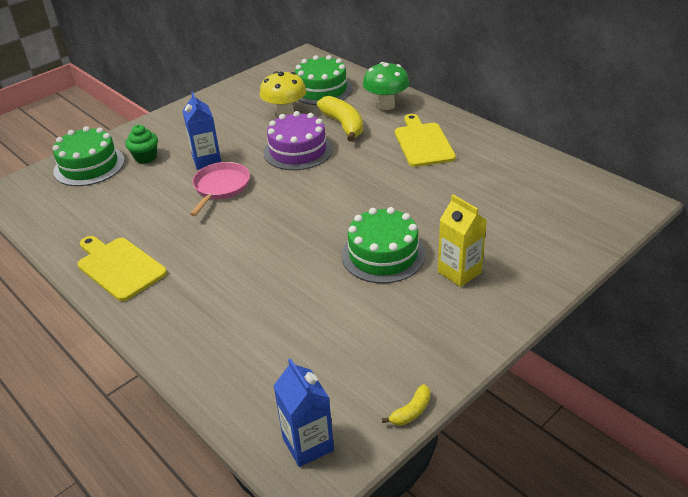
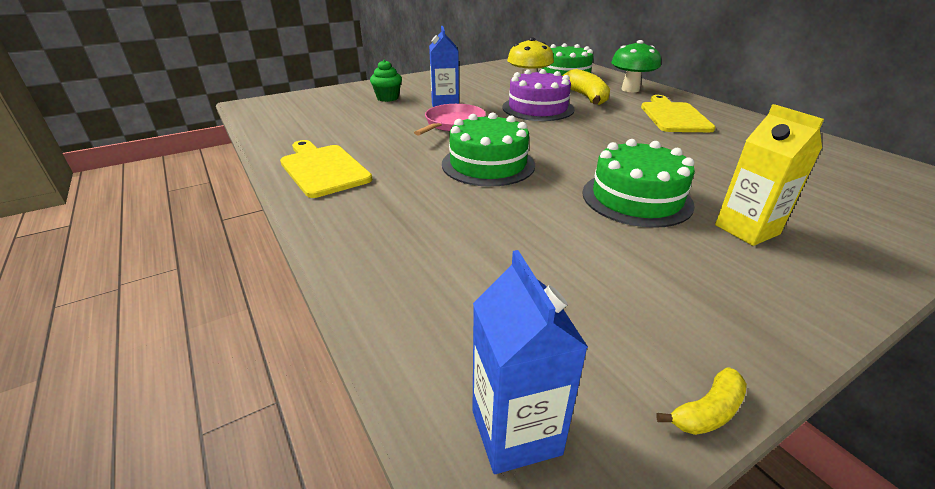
camera: 10 degrees right, 5 degrees down
(89, 166) = (333, 98): green cake -> green cake (488, 164)

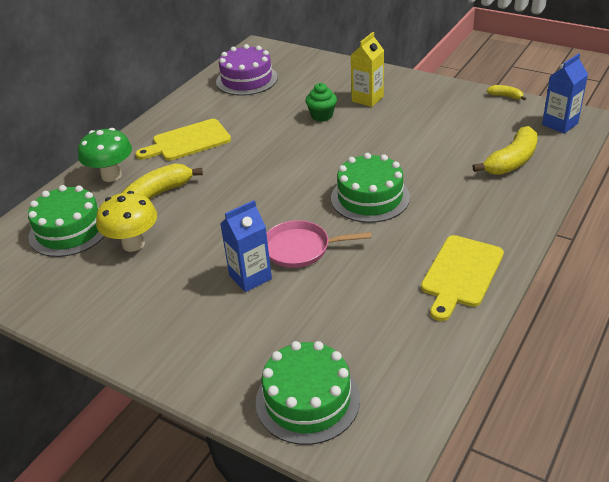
camera: 115 degrees left, 5 degrees up
(387, 98) = (255, 337): green cupcake -> green cupcake (322, 116)
(452, 285) = (511, 161): none -> yellow banana
(538, 108) = (215, 214): purple cake -> purple cake (246, 80)
(636, 198) = (363, 132): green cake -> green cake (307, 400)

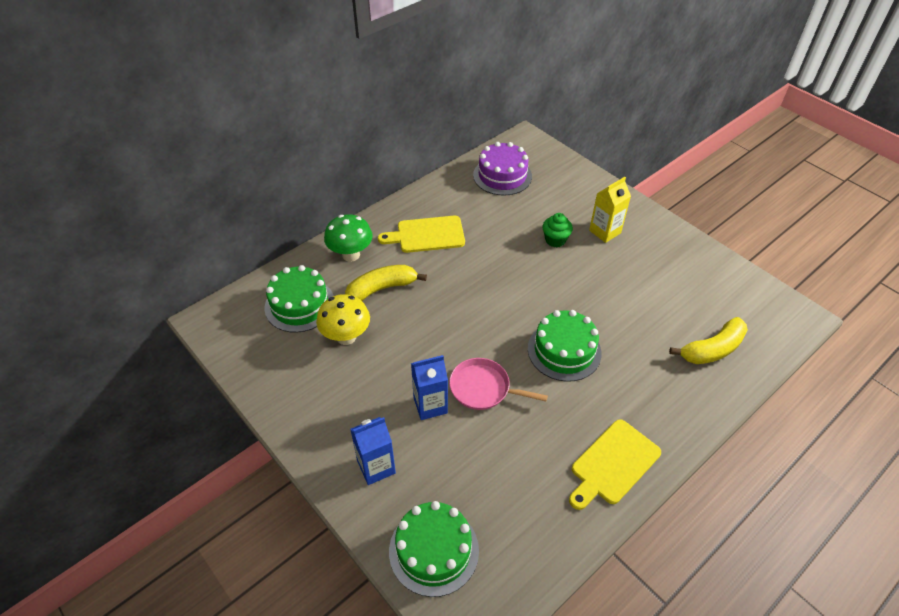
camera: 15 degrees right, 10 degrees up
(506, 96) = (739, 267): yellow banana -> none
(560, 124) = (778, 318): blue carton -> blue carton (376, 467)

